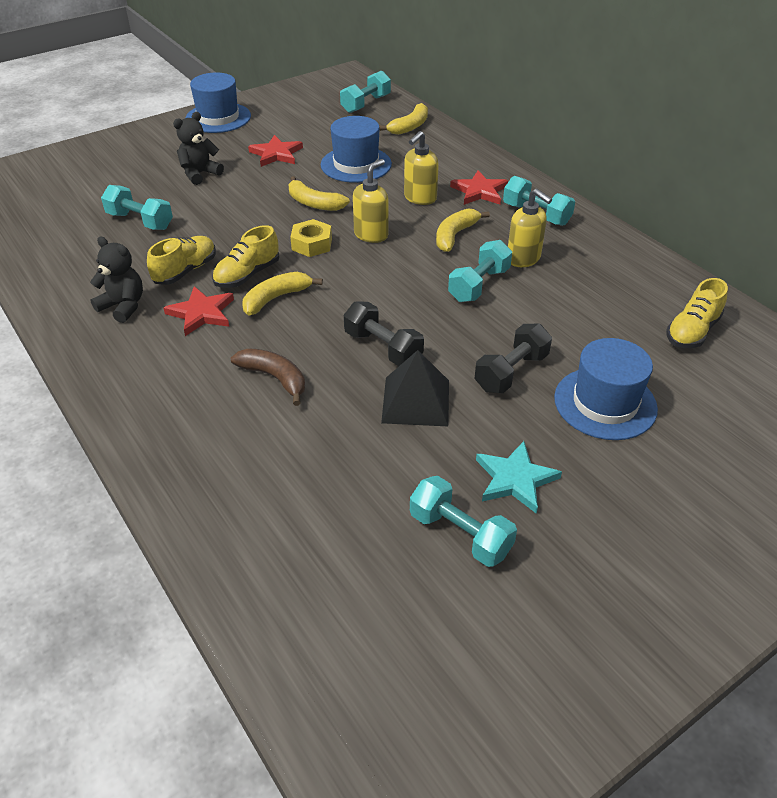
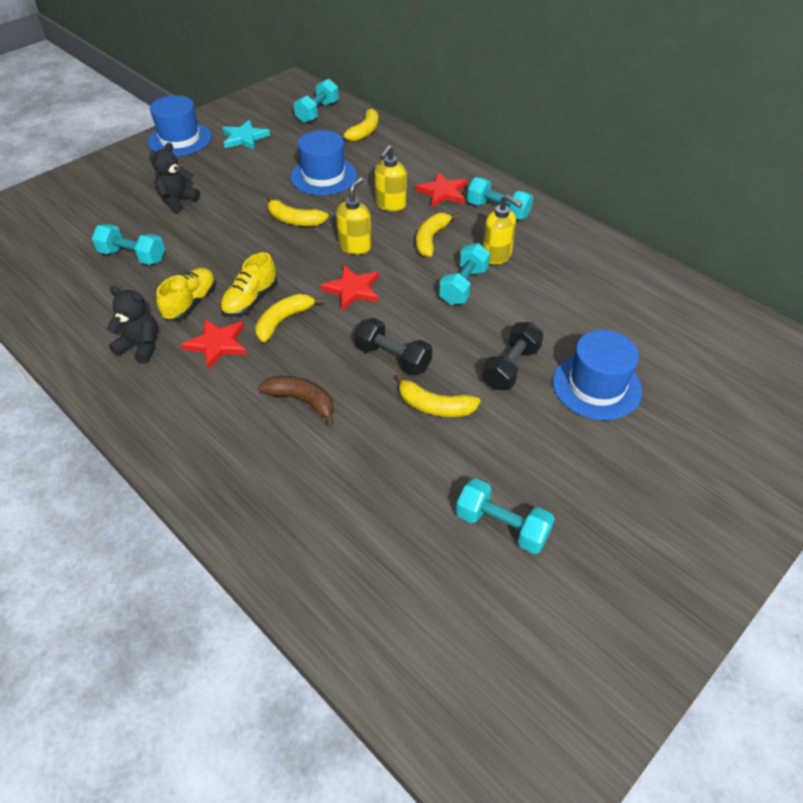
camera: 10 degrees left, 5 degrees up
(276, 154) = (246, 172): red star -> red star (352, 290)
(312, 244) = (303, 262): yellow nut -> none
(416, 401) = (434, 406): black pyramid -> yellow banana
(515, 479) = (536, 468): turquoise star -> turquoise star (244, 138)
(692, 331) = (654, 309): yellow shoe -> none

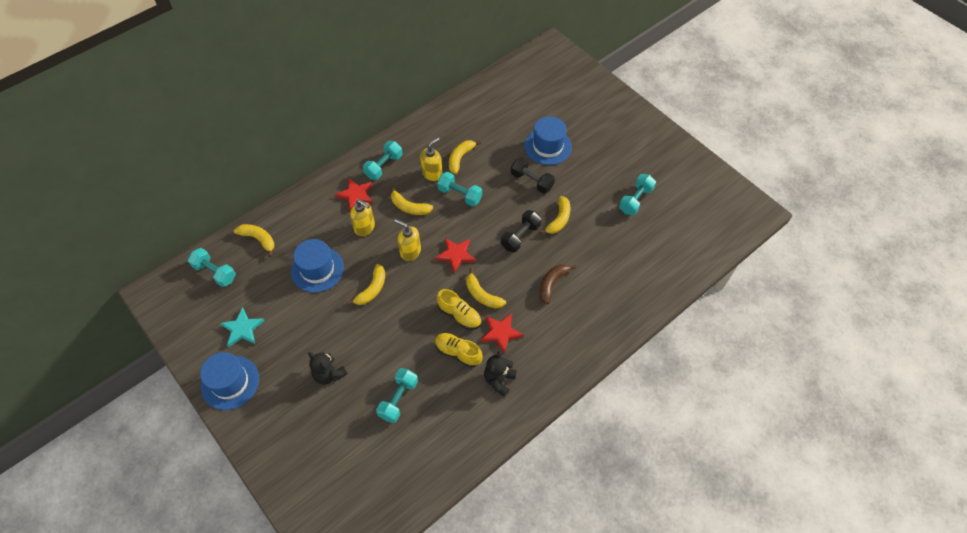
camera: 85 degrees left, 10 degrees up
(535, 281) = (460, 158): none -> yellow banana

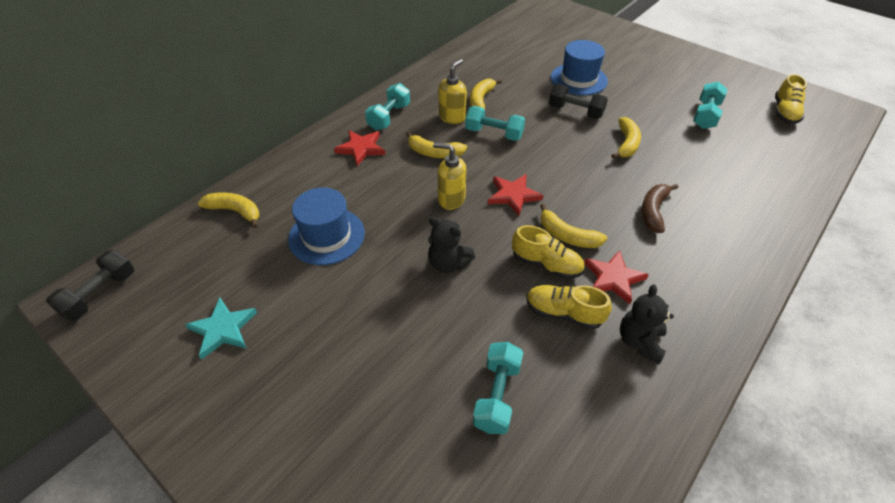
camera: 10 degrees left, 10 degrees down
(215, 272) = (173, 259): turquoise dumbbell -> none
(230, 382) = (209, 414): blue hat -> none
(329, 374) = (374, 375): black teddy bear -> black teddy bear (448, 263)
(365, 227) = (382, 181): yellow soap dispenser -> none
(372, 289) = (411, 249): yellow banana -> none
(520, 236) = (588, 166): black dumbbell -> black dumbbell (100, 294)
(702, 206) = (784, 112): none -> yellow shoe

